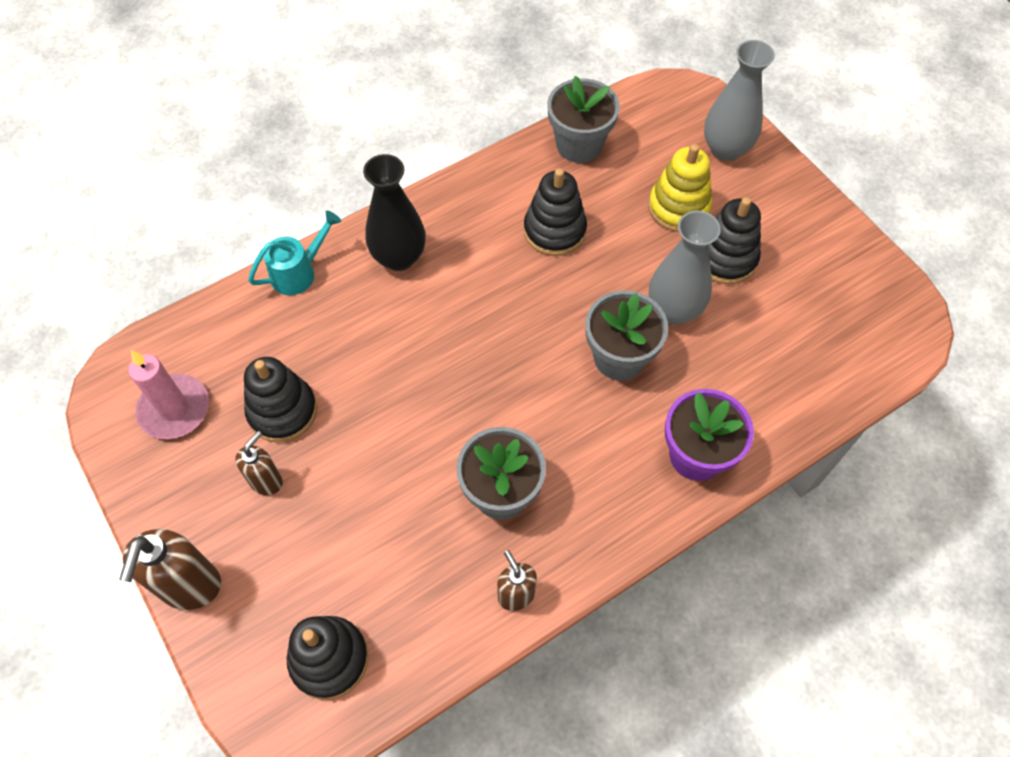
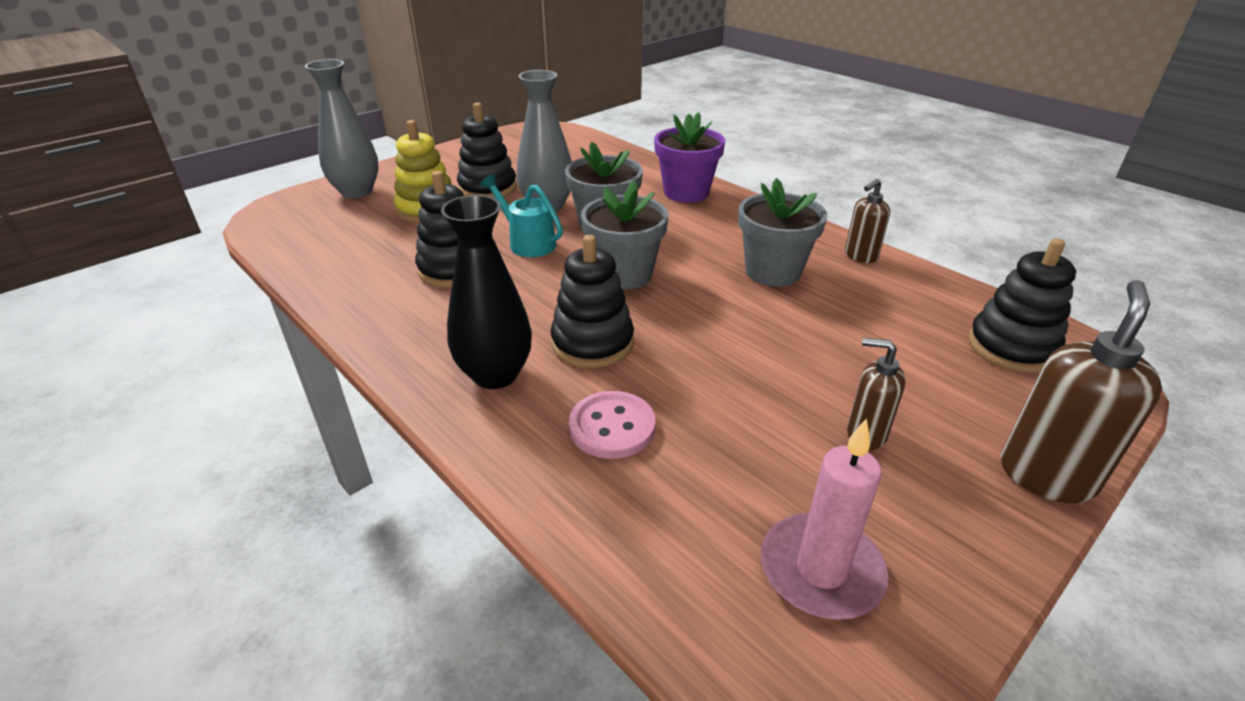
camera: 100 degrees left, 25 degrees down
(190, 586) = (1046, 475): brown soap dispenser -> brown soap dispenser turned 60 degrees counterclockwise
(282, 411) = (763, 440): black stacking toy -> black stacking toy (592, 343)
(299, 272) = (529, 471): turquoise watering can -> turquoise watering can (527, 243)
(323, 322) = (612, 427): none -> pink button
(579, 145) = (328, 264): grey flower pot -> grey flower pot (624, 274)

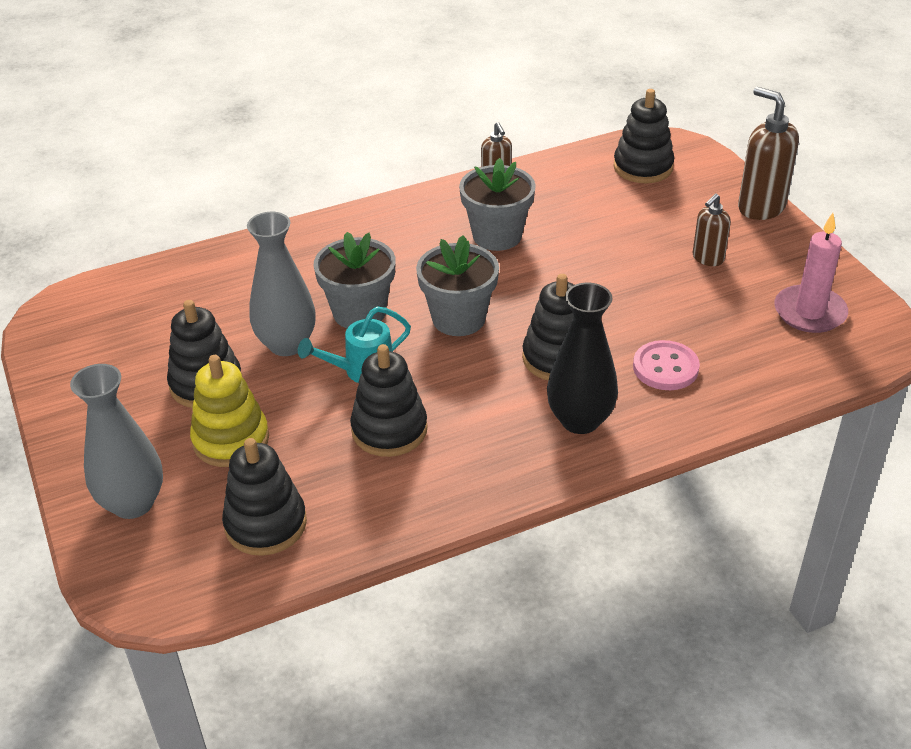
camera: 70 degrees left, 5 degrees up
(335, 240) = (266, 524): none -> black stacking toy
(686, 192) = (318, 244): purple flower pot -> none

